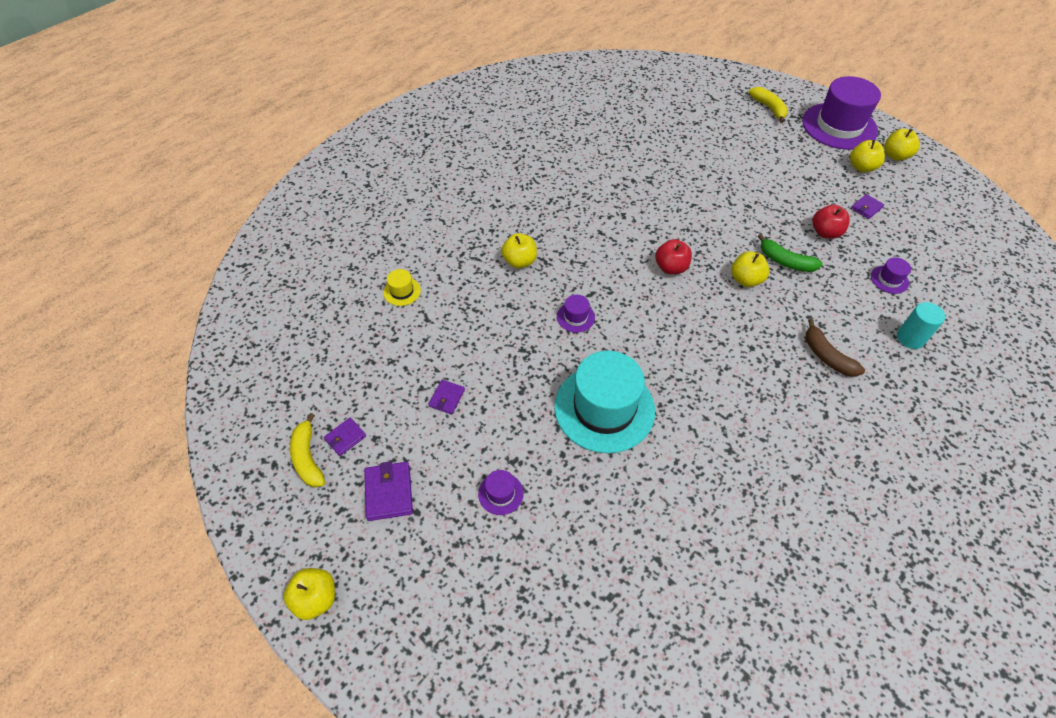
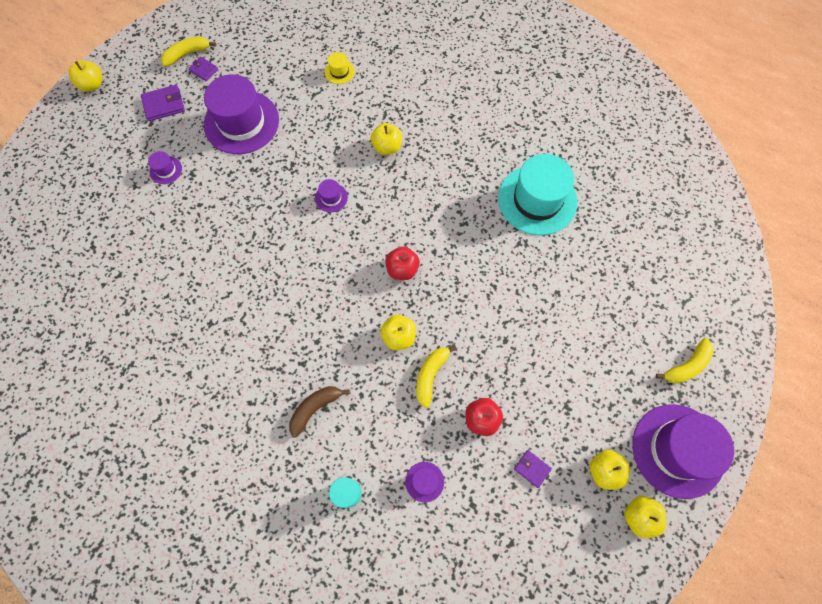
camera: 80 degrees right, 15 degrees up
(447, 398) = (241, 122): purple wallet -> purple hat
(604, 408) = (242, 228): turquoise hat -> turquoise hat (537, 200)
(785, 261) = (430, 375): green banana -> yellow banana

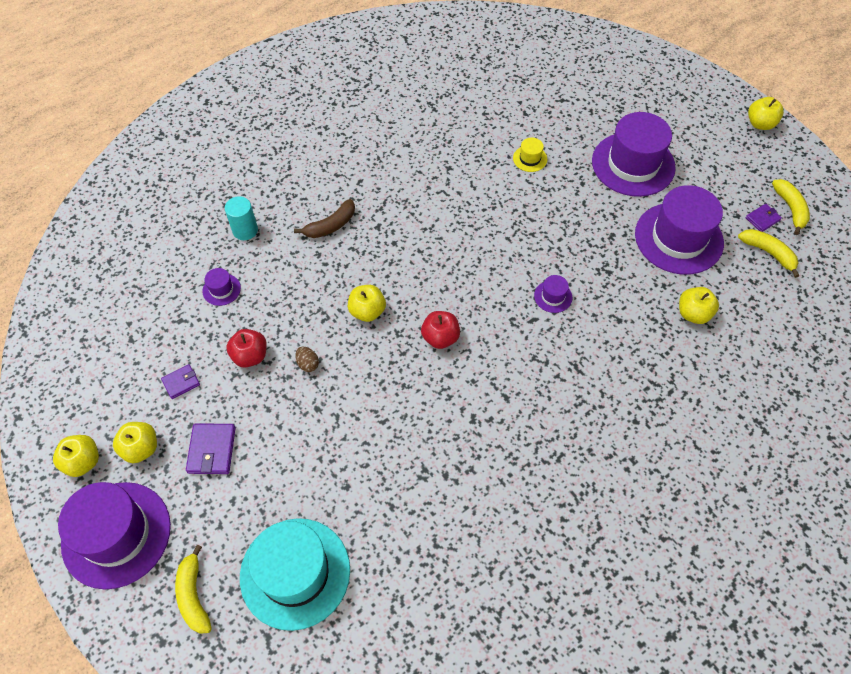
camera: 110 degrees right, 10 degrees down
(164, 105) = (719, 176): purple wallet -> purple wallet (212, 450)
(166, 170) = (633, 164): purple hat -> purple hat, size x2.40
(315, 408) = (331, 225): brown banana -> brown banana turned 75 degrees clockwise
(339, 72) = (734, 352): yellow hat -> yellow hat (530, 159)
(387, 147) = (605, 371): yellow apple -> yellow apple (693, 313)
(430, 375) = (315, 326): yellow banana -> yellow banana (768, 253)
(469, 365) = (308, 364): none -> brown egg
(537, 200) = (475, 516): turquoise hat -> turquoise hat (295, 573)

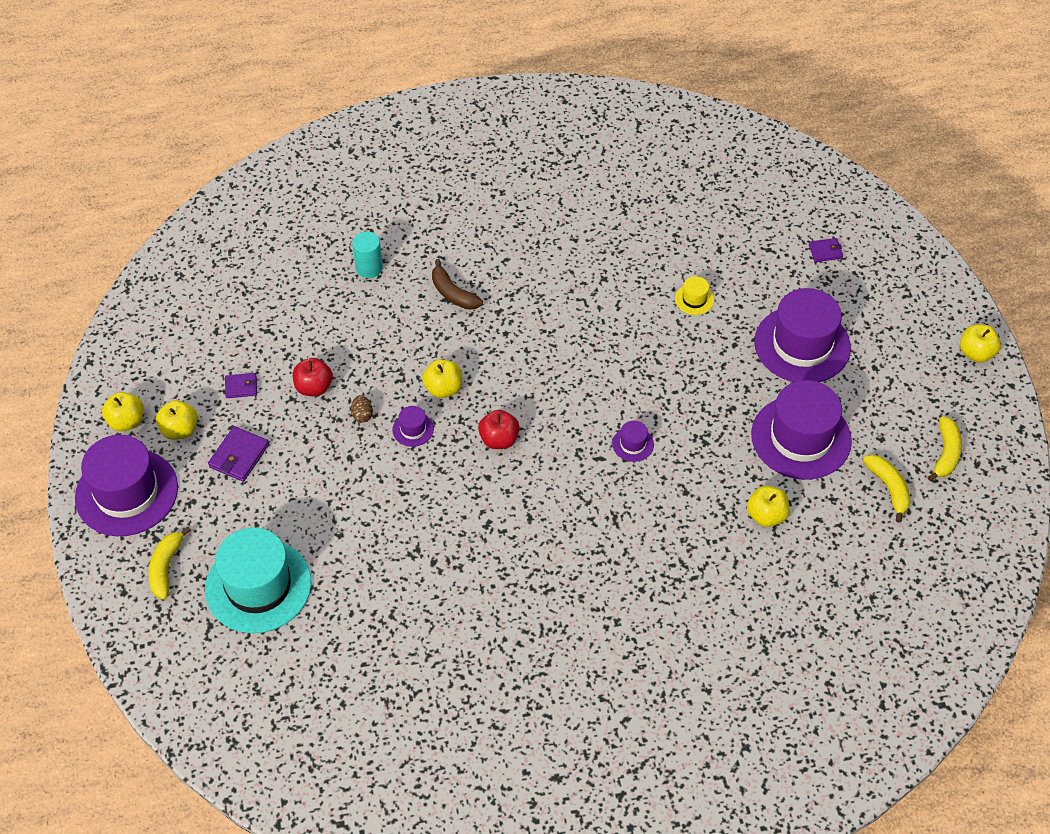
camera: 25 degrees right, 5 degrees down
(221, 289) = (318, 316): purple hat -> purple hat (413, 429)
(331, 225) = (453, 293): brown banana -> brown banana turned 60 degrees clockwise
(762, 219) = (906, 452): purple wallet -> purple wallet (825, 251)

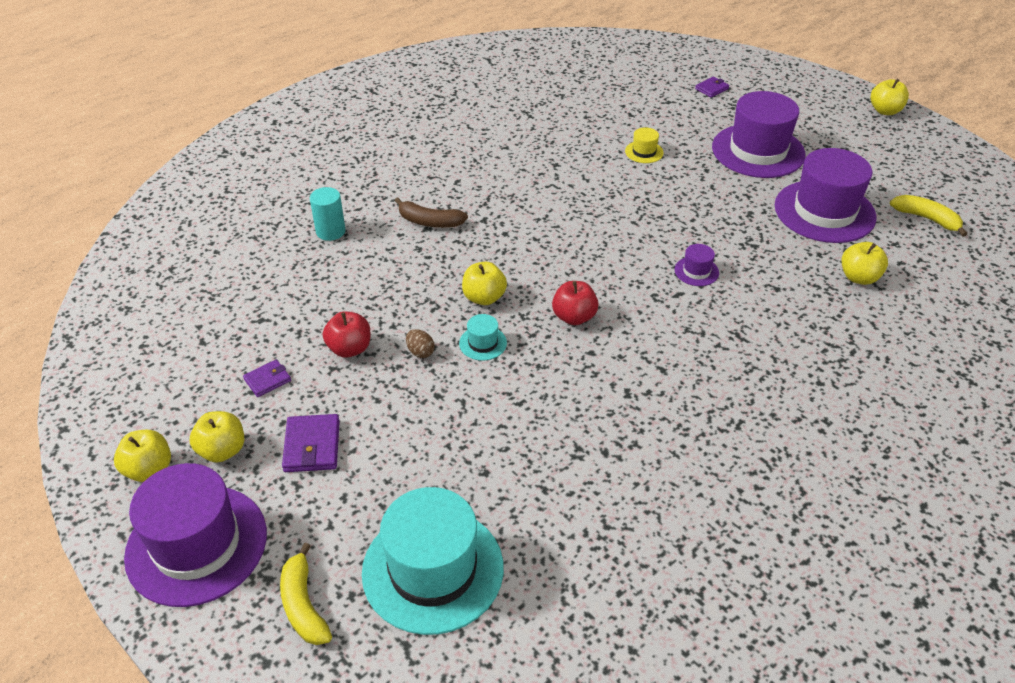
camera: 30 degrees left, 10 degrees down
(413, 429) = (483, 343): purple hat -> turquoise hat
(945, 453) = (938, 179): yellow banana -> none

